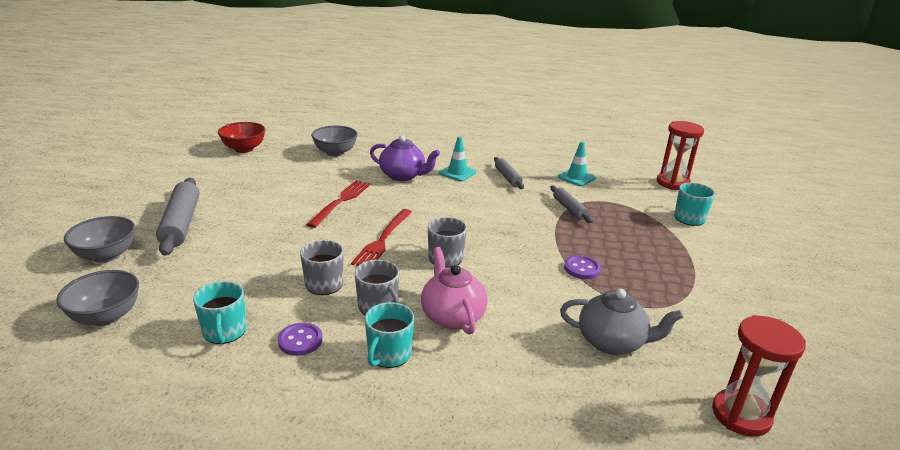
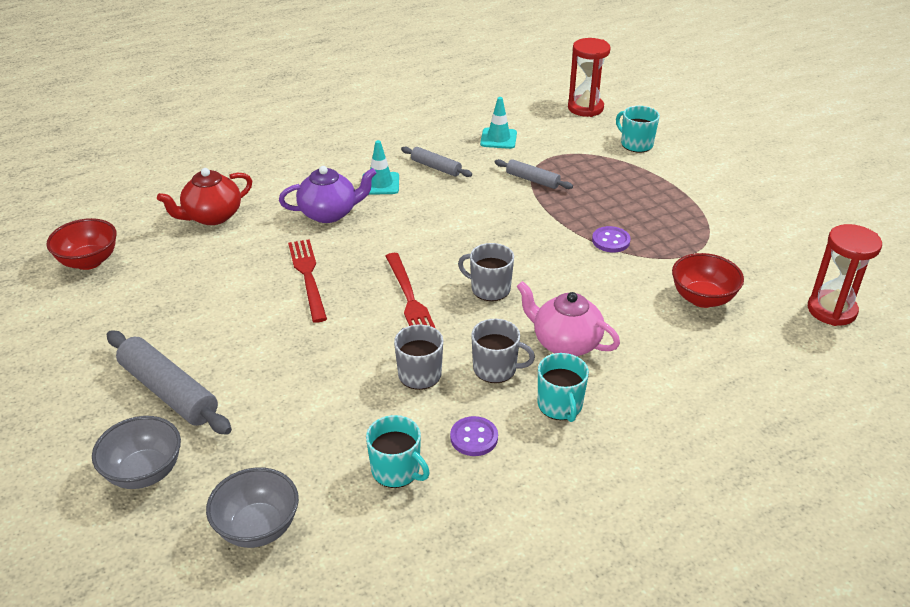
camera: 35 degrees left, 10 degrees up
(335, 153) = (212, 216): grey bowl -> red teapot
(612, 342) = (702, 298): grey teapot -> red bowl

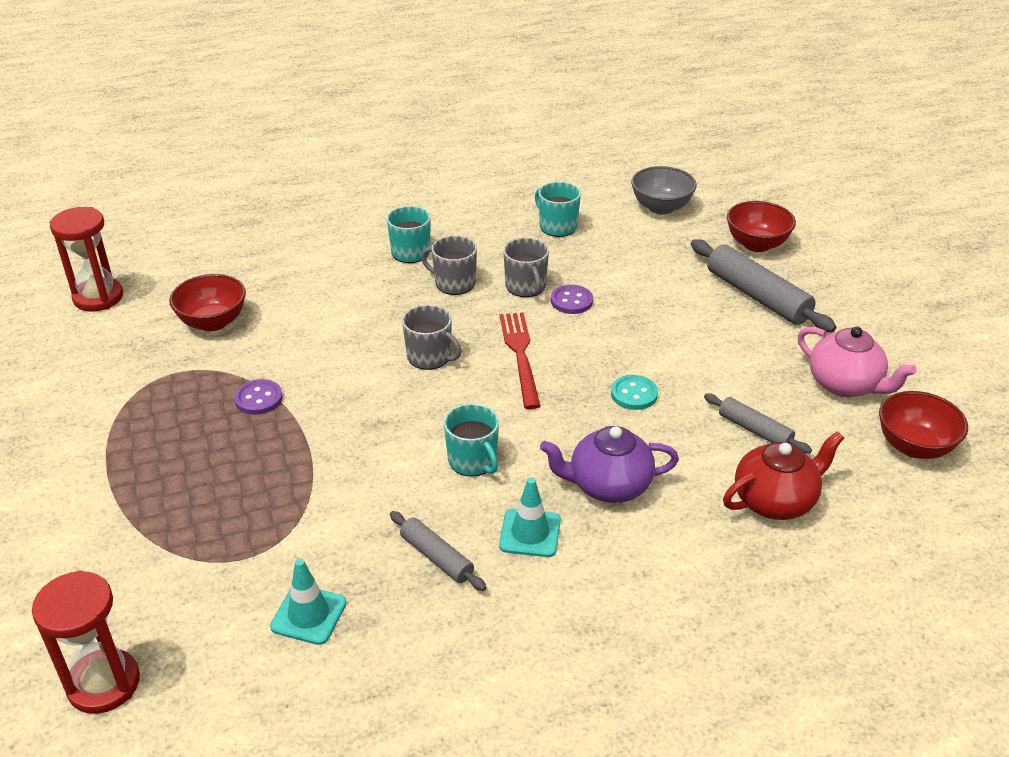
camera: 170 degrees left, 0 degrees up
(144, 472) = (756, 244): grey bowl -> red bowl
(308, 277) = (634, 394): red fork -> turquoise button
(474, 438) = (491, 239): purple button -> purple button (571, 301)
(532, 180) = (301, 511): grey rolling pin -> grey rolling pin (755, 430)
(565, 343) = (378, 297): pink teapot -> pink teapot (845, 384)
(636, 144) = (91, 568): turquoise mug -> turquoise mug (473, 461)

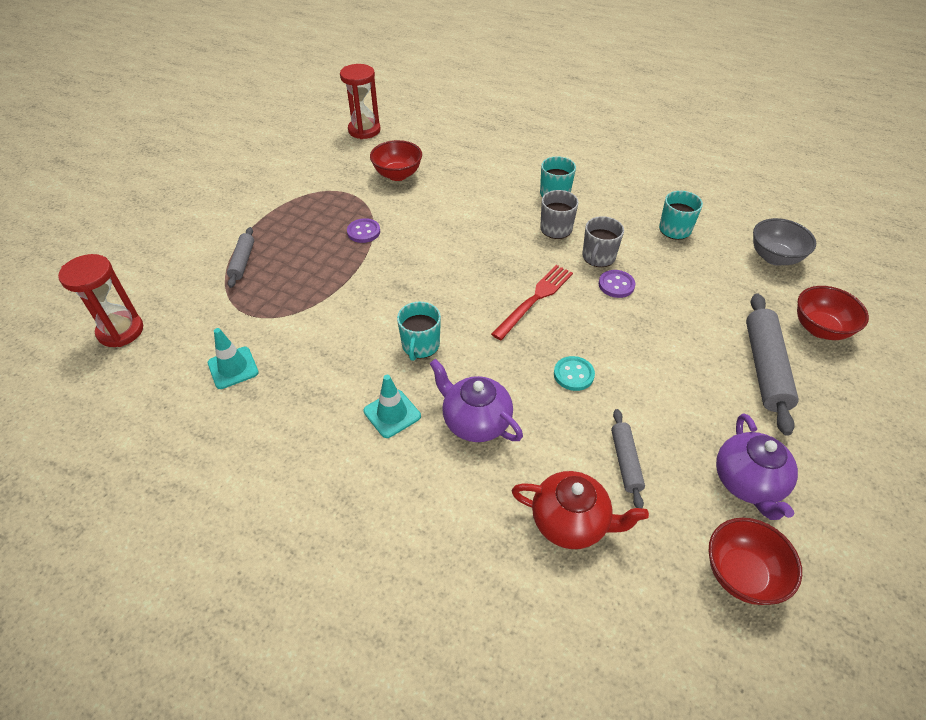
camera: 45 degrees right, 10 degrees up
(430, 357) = (480, 265): grey mug -> none
(437, 557) = (328, 387): grey rolling pin -> grey rolling pin (243, 261)
(845, 384) = (748, 483): pink teapot -> purple teapot

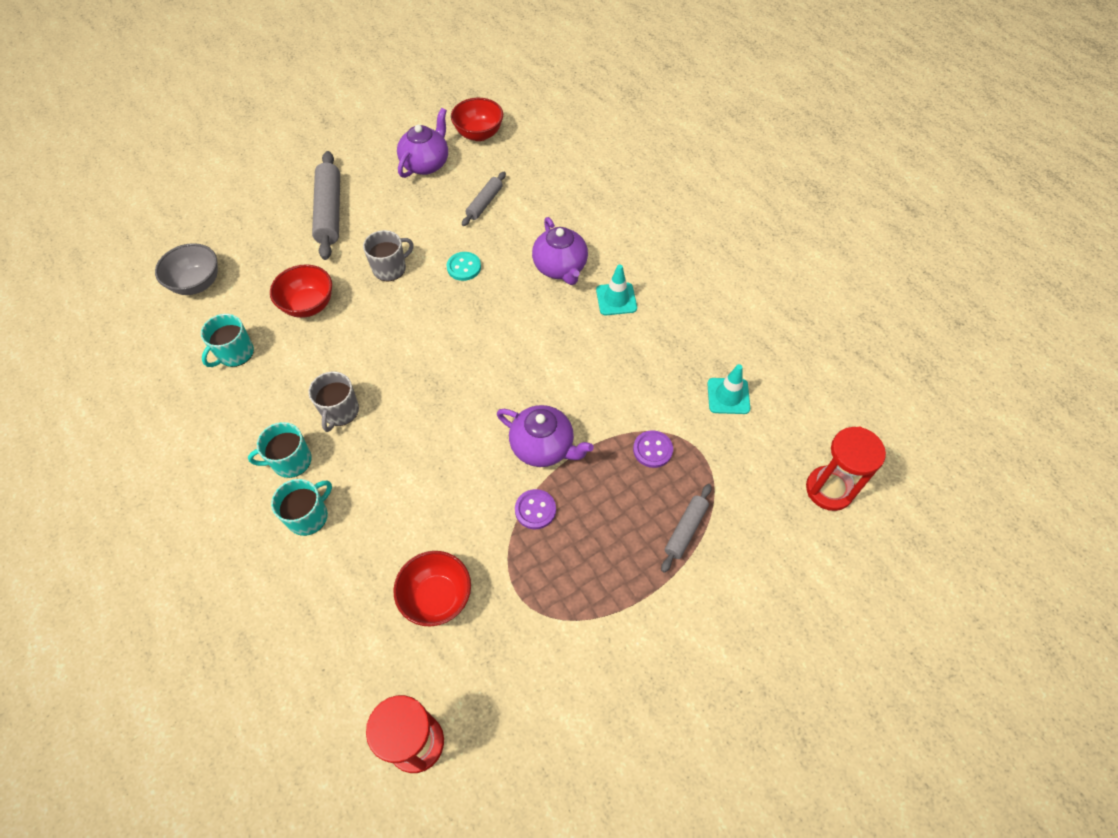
camera: 150 degrees left, 10 degrees up
(383, 267) = (543, 447): none -> purple teapot
(420, 345) = (561, 344): turquoise mug -> turquoise mug (309, 516)
(534, 300) = (434, 341): red fork -> none
(571, 522) = (546, 190): red teapot -> none
(598, 257) = (337, 357): grey mug -> grey mug (390, 268)
(616, 285) = (354, 322): purple button -> purple button (652, 450)
(765, 368) = (329, 212): grey rolling pin -> grey rolling pin turned 45 degrees counterclockwise
(820, 329) = (254, 217): red bowl -> red bowl (308, 305)

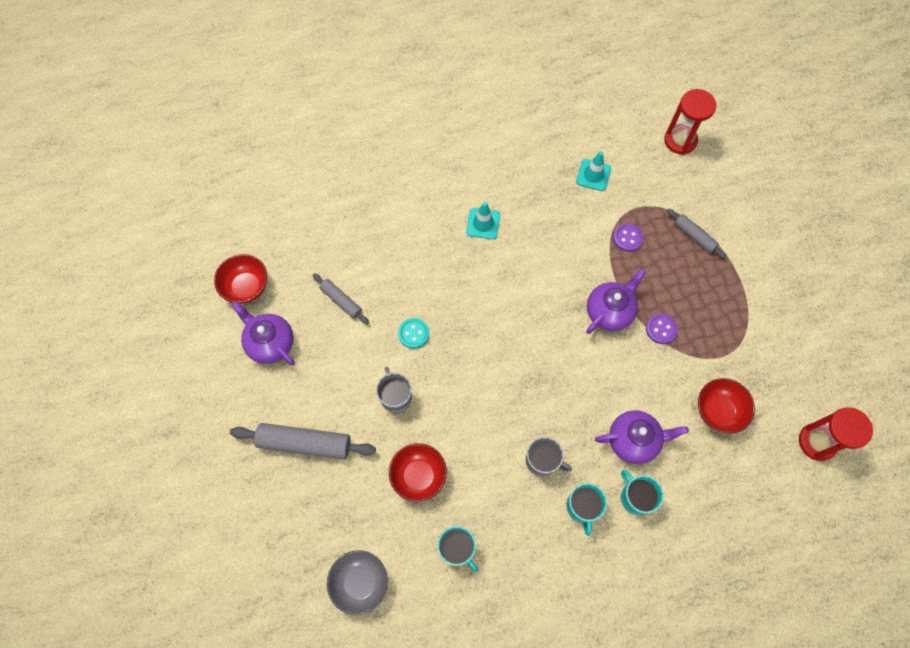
camera: 75 degrees left, 10 degrees up
(560, 267) = (437, 256): purple teapot -> purple teapot (634, 440)

